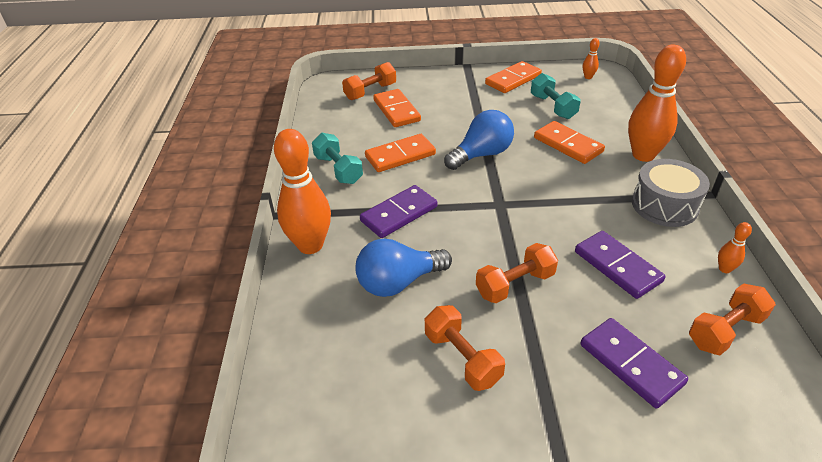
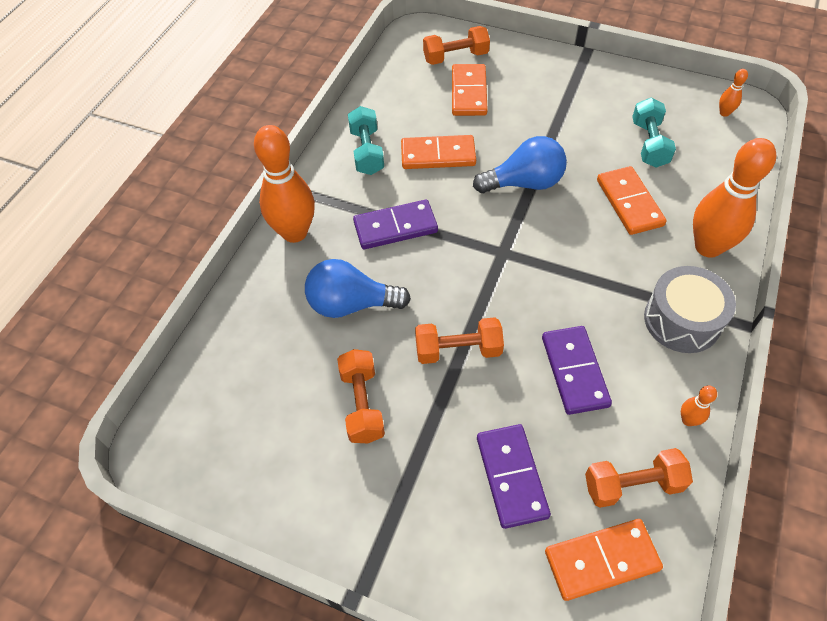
camera: 25 degrees right, 15 degrees up
(513, 80) = (628, 89): orange domino -> orange domino (601, 560)

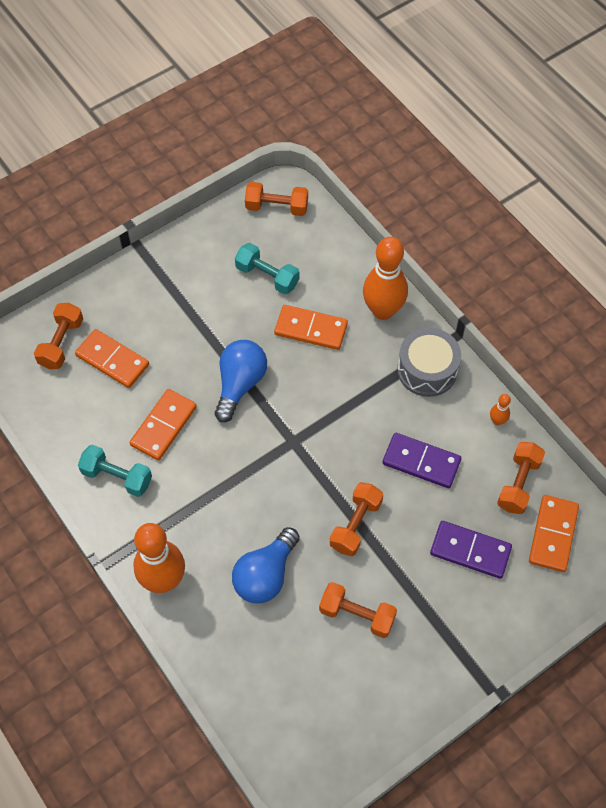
camera: 60 degrees left, 5 degrees up
(395, 227) = (215, 501): purple domino -> none
(724, 113) = (276, 207): orange bowling pin -> orange dumbbell

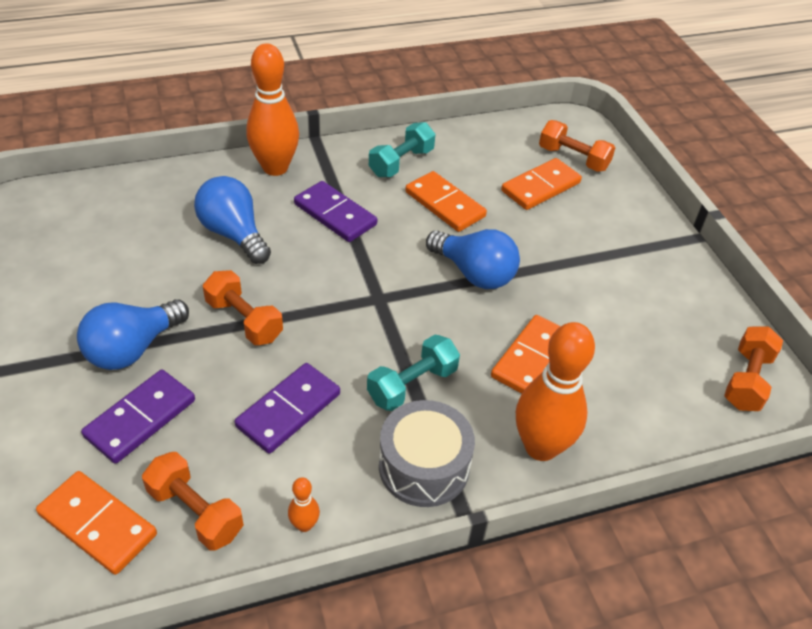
camera: 105 degrees right, 15 degrees down
(209, 505) = (335, 214): none -> purple domino
(267, 276) = (627, 339): turquoise dumbbell -> turquoise dumbbell (412, 384)
(357, 615) = (141, 289): orange dumbbell -> none
(416, 588) = (133, 349): none -> blue light bulb

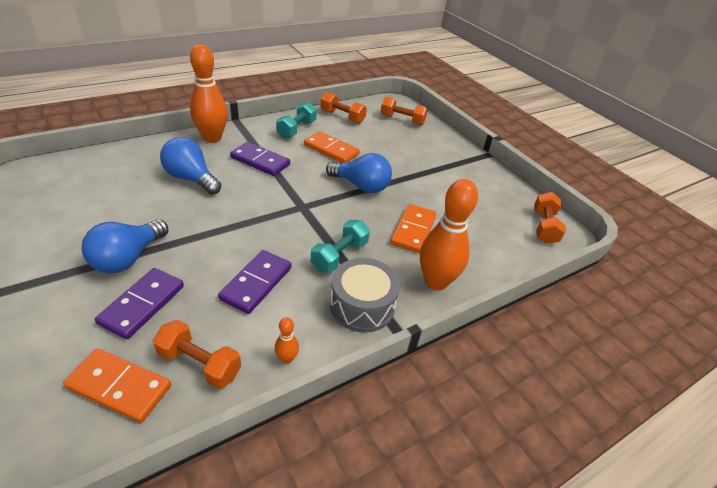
camera: 15 degrees left, 5 degrees down
(244, 320) = (210, 230): orange dumbbell -> orange dumbbell (342, 117)
(540, 187) = (387, 136): orange domino -> none

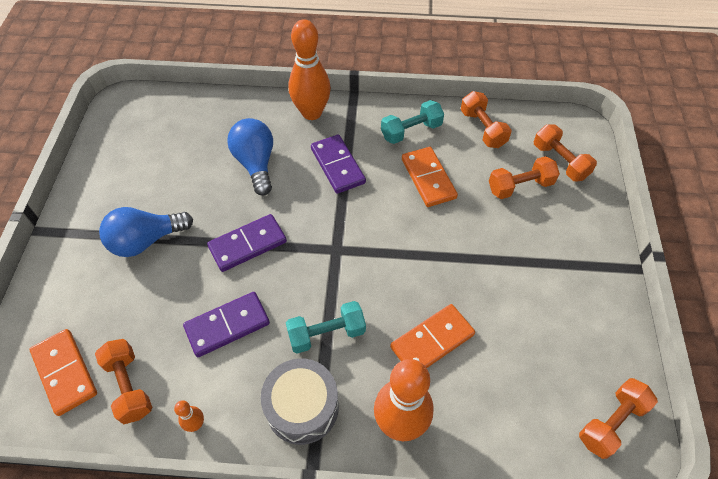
camera: 40 degrees right, 15 degrees up
(142, 304) = (126, 298): purple domino -> purple domino (247, 244)
(361, 186) = (422, 249): blue light bulb -> none
(391, 137) = (520, 186): none -> orange dumbbell

